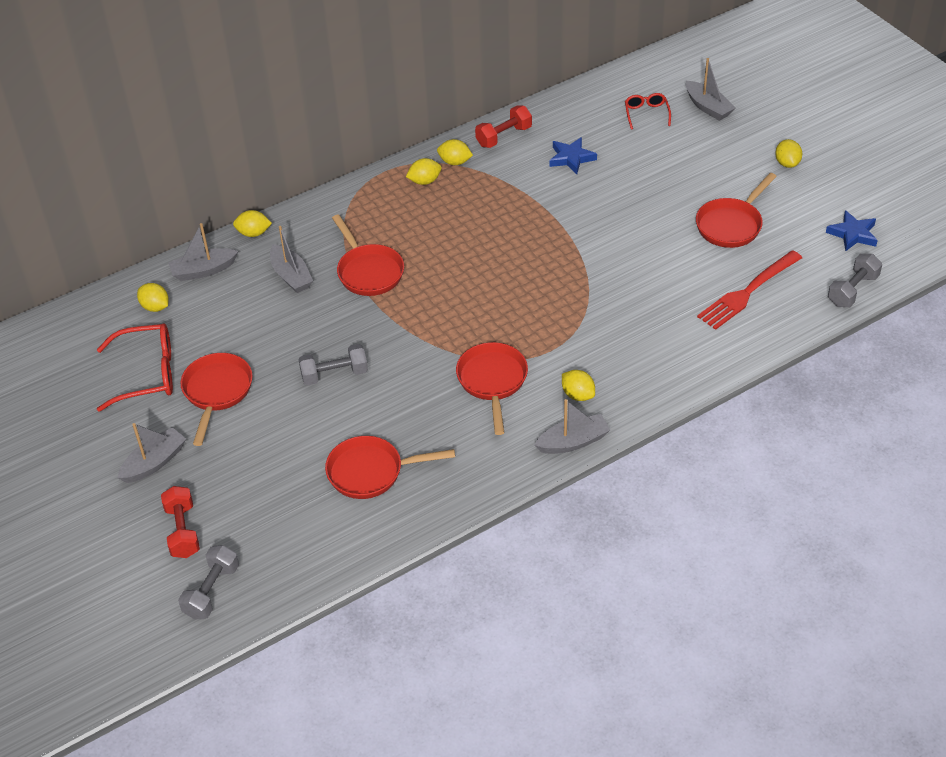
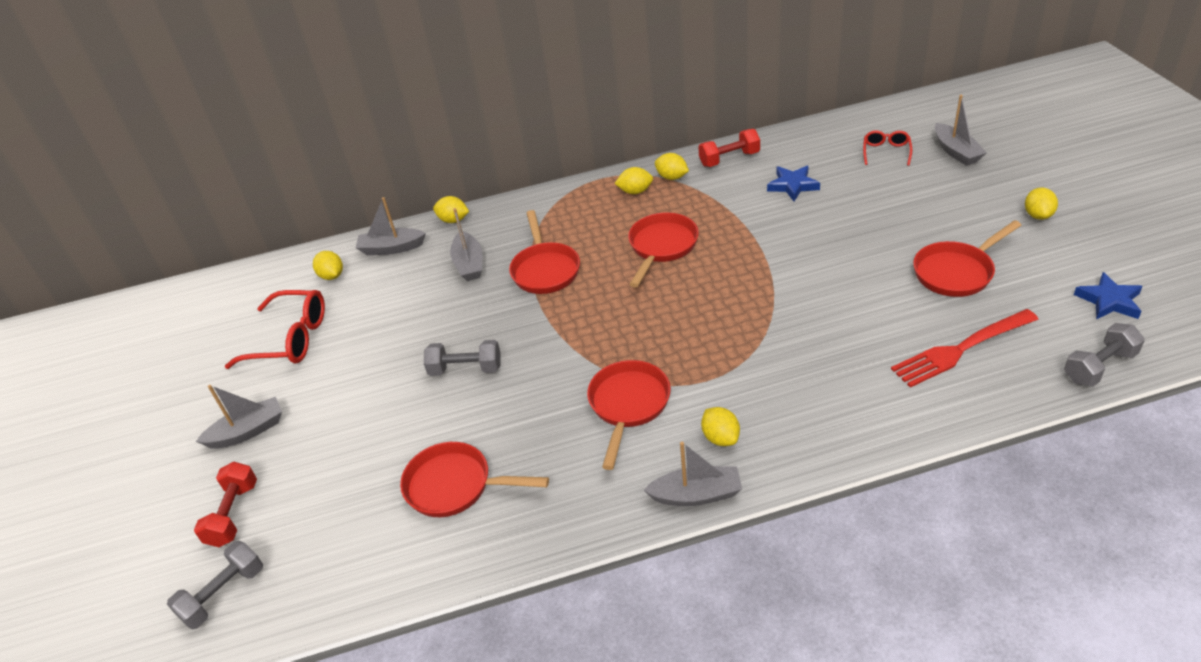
camera: 20 degrees right, 5 degrees down
(217, 392) = (344, 368): red pan -> red pan (661, 247)

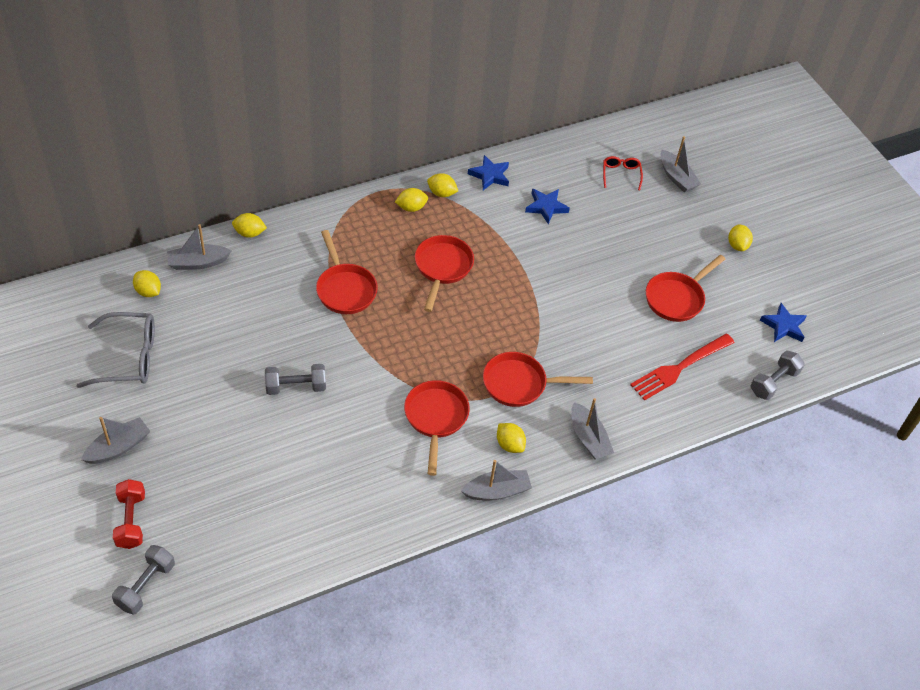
camera: 20 degrees left, 10 degrees up
(290, 339) = (129, 357): red glasses -> grey glasses
(455, 486) = (311, 490): red pan -> red pan (519, 384)
(469, 264) = (275, 281): grey boat -> grey boat (588, 438)
(729, 159) = (490, 175): red dumbbell -> blue star

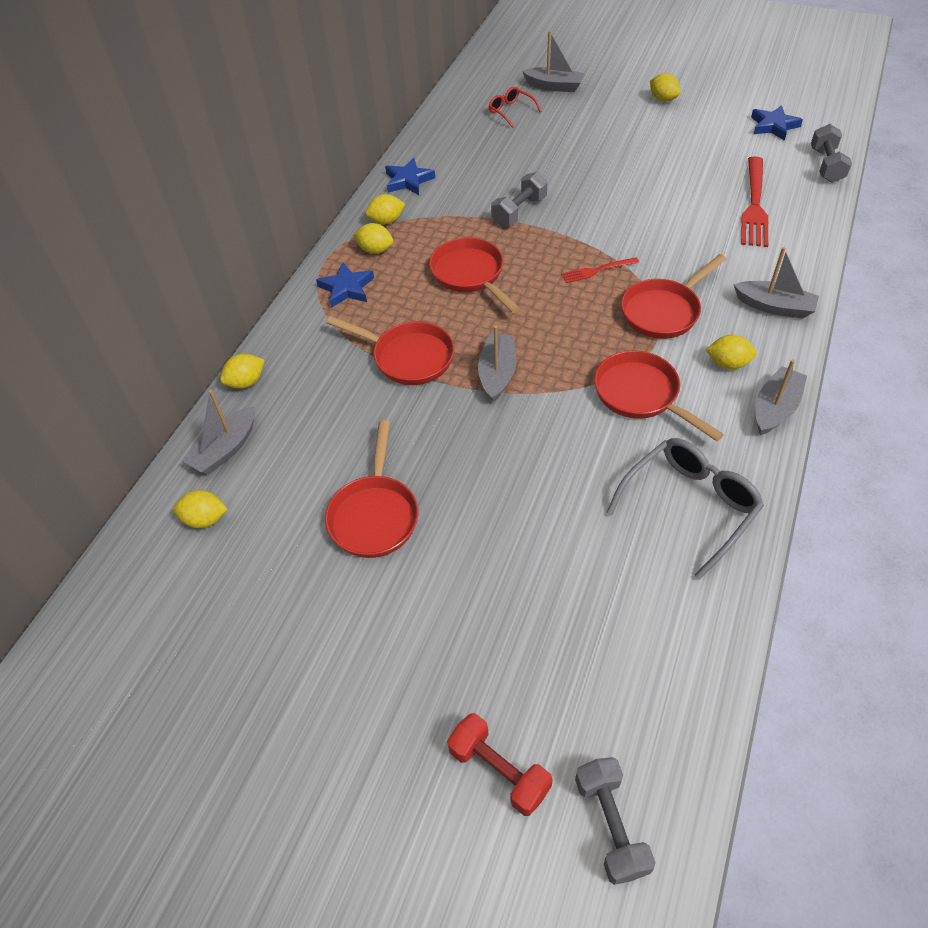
camera: 35 degrees left, 0 degrees up
(118, 447) = (379, 705): grey boat -> grey boat (497, 373)
(129, 357) = (268, 602): grey glasses -> grey glasses (690, 506)
(296, 387) = (482, 477): grey dumbbell -> grey dumbbell (519, 211)
(411, 207) = (375, 250): yellow lemon -> yellow lemon turned 75 degrees clockwise
(518, 327) = (597, 270): none -> red fork
(546, 207) = (488, 171): blue star -> blue star (346, 288)
(677, 298) = (678, 161): red pan -> red pan (374, 515)

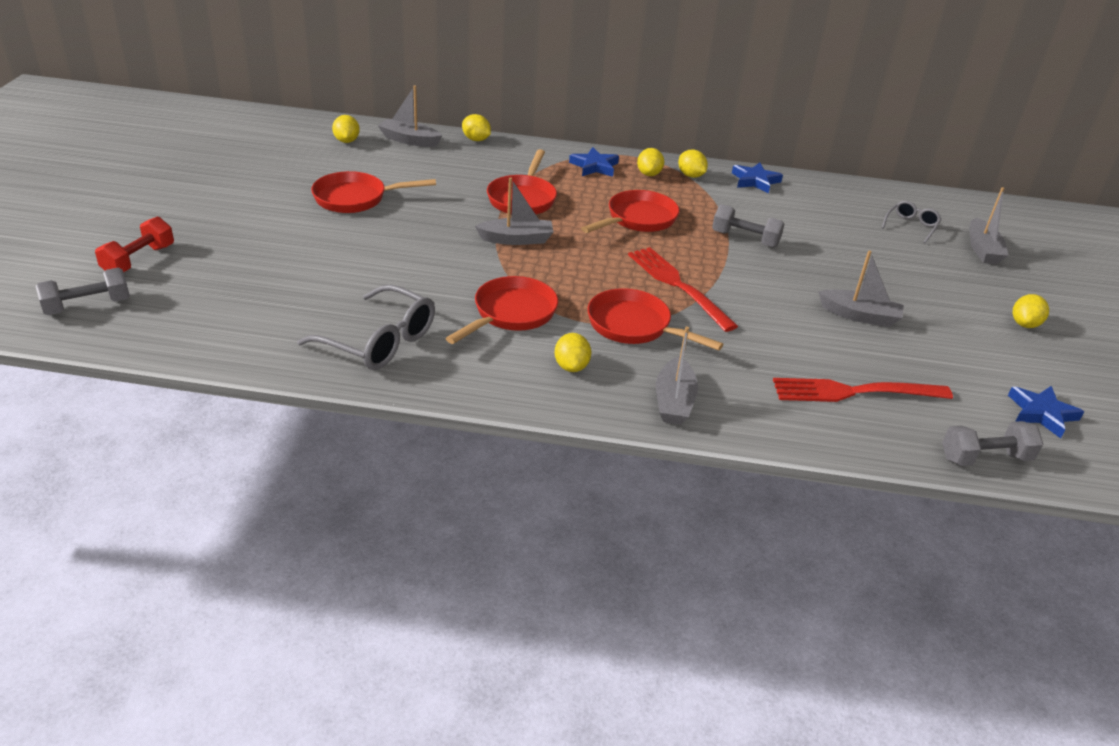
camera: 70 degrees right, 15 degrees down
(511, 111) = (911, 226): red glasses -> grey glasses
(597, 270) = (678, 285): red fork -> red fork, size x1.86
(775, 408) = (515, 396): grey boat -> grey boat (859, 316)

